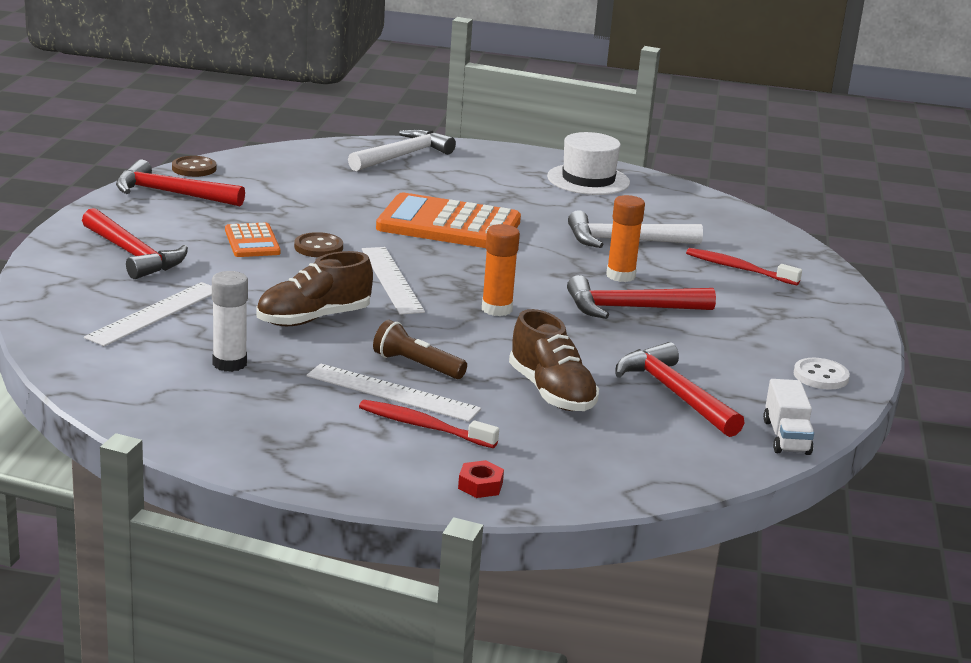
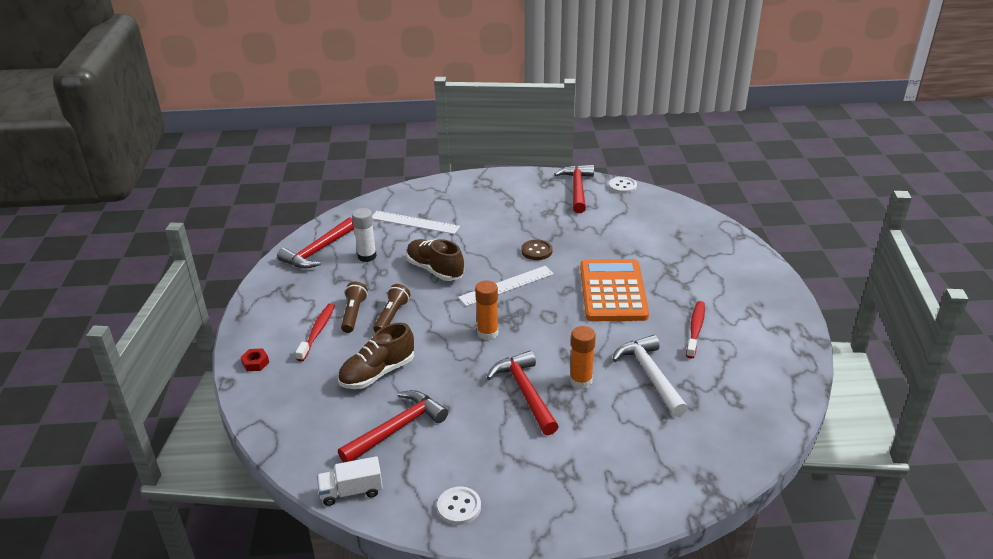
camera: 80 degrees right, 10 degrees up
(133, 255) = (483, 199): red hammer -> red hammer (318, 251)
(194, 168) = (622, 186): brown button -> white button
(252, 242) = (528, 228): orange calculator -> none
(392, 393) = (354, 314): white ruler -> brown flashlight
(403, 156) = (724, 251): white hammer -> none
(588, 180) = (764, 340): white hat -> none
(738, 269) = (641, 444): red toothbrush -> red toothbrush (695, 329)

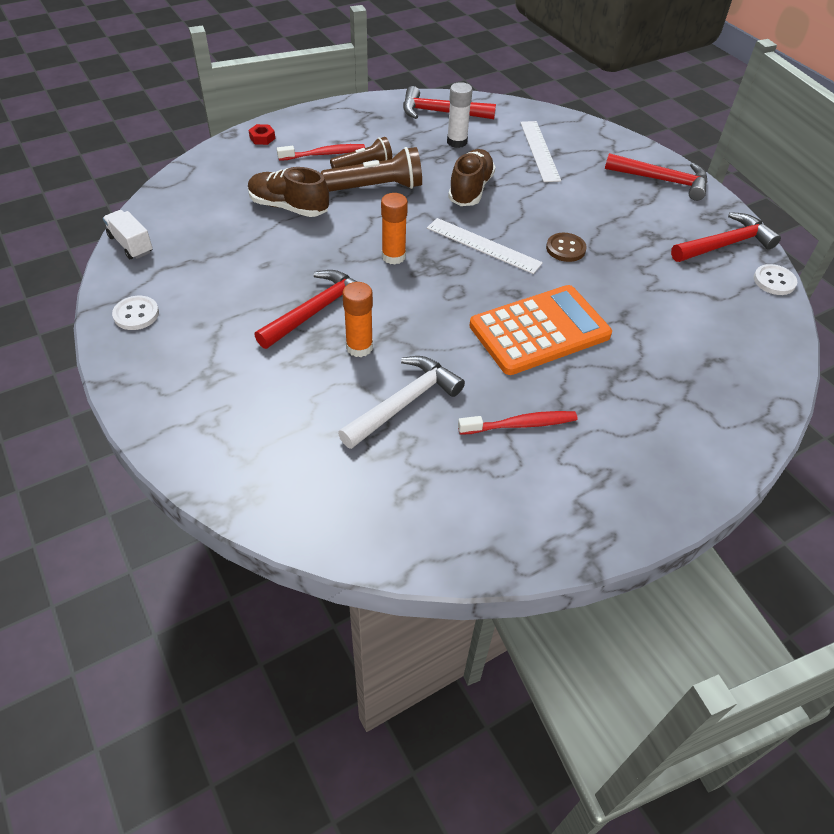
camera: 60 degrees right, 15 degrees up
(392, 316) = (376, 187): brown flashlight -> brown flashlight, size x1.56
(397, 429) = (220, 244): red hammer -> red hammer (662, 180)

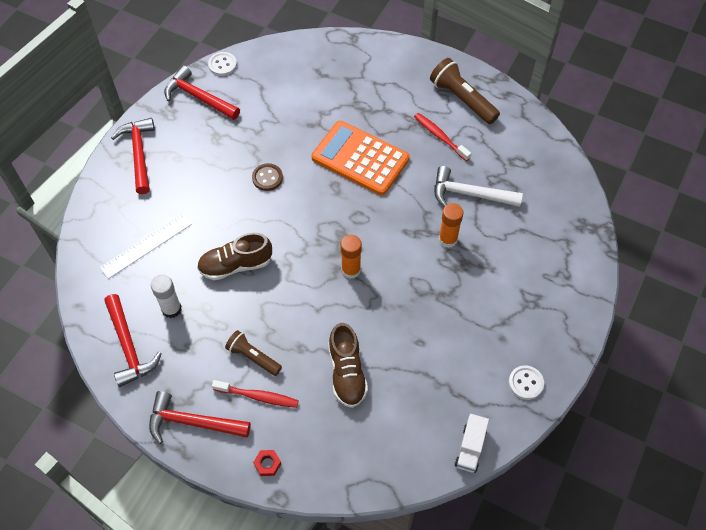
camera: 120 degrees left, 10 degrees up
(316, 311) = (437, 281): red hammer -> red hammer (193, 422)
(324, 154) = (258, 396): red toothbrush -> red toothbrush turned 150 degrees clockwise
(376, 187) = (278, 328): brown flashlight -> brown flashlight (462, 99)
(483, 245) = (298, 224): white ruler -> none

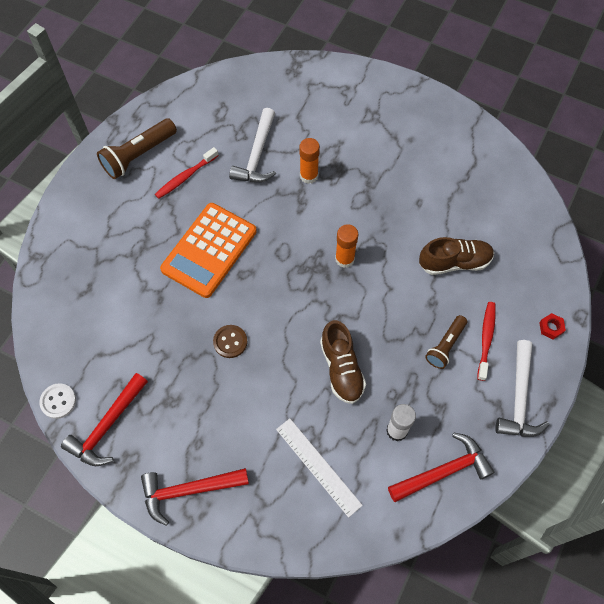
camera: 90 degrees left, 5 degrees up
(193, 422) = (519, 398): red hammer -> white hammer
(470, 448) = (514, 168): white truck -> none
(525, 383) = (451, 125): white button -> none

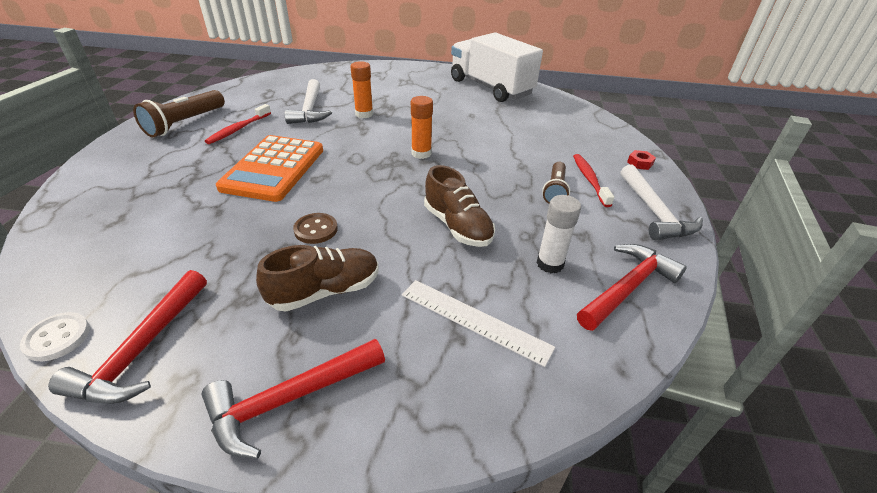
camera: 20 degrees left, 25 degrees down
(454, 262) = (525, 140): brown shoe -> brown shoe (325, 291)
(463, 149) = (490, 87): none -> white truck

